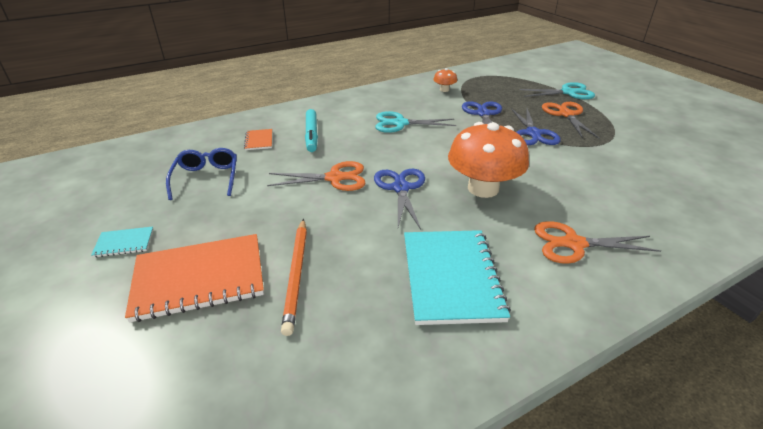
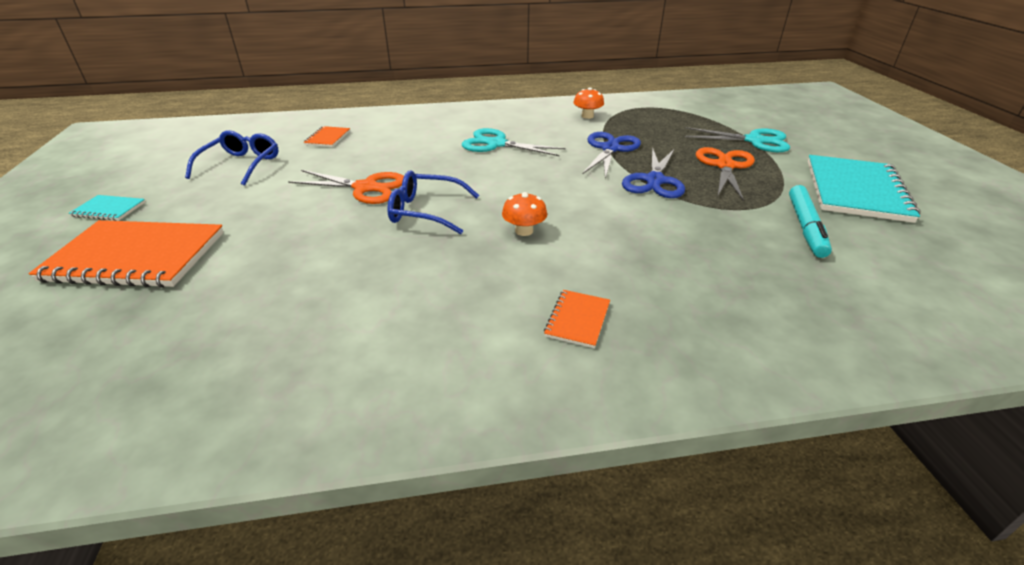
camera: 20 degrees right, 0 degrees up
(297, 275) = (226, 275): orange pencil -> none
(311, 135) = (386, 141): turquoise marker -> turquoise marker (805, 227)
(400, 188) = (426, 211): blue scissors -> blue glasses
(451, 277) = (383, 319): turquoise notebook -> turquoise notebook (855, 190)
(483, 188) = (524, 231): orange mushroom -> orange mushroom, size x0.44
(573, 244) = (578, 320): orange scissors -> orange notebook

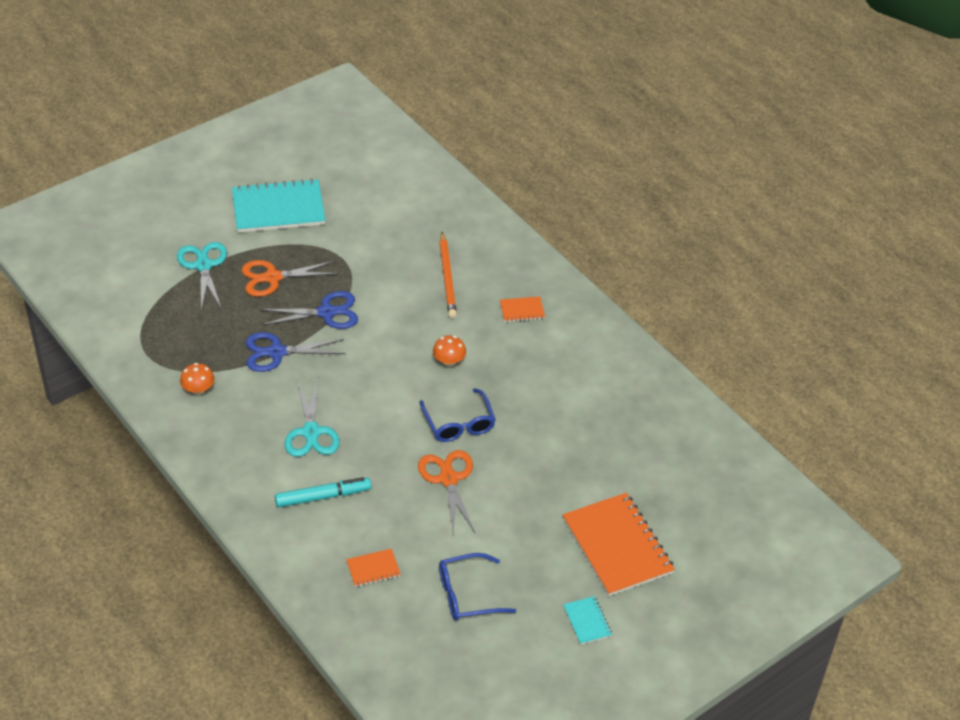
camera: 120 degrees left, 10 degrees up
(684, 273) = (447, 277): none -> orange pencil
(805, 227) = (354, 231): turquoise marker -> turquoise marker (323, 496)

